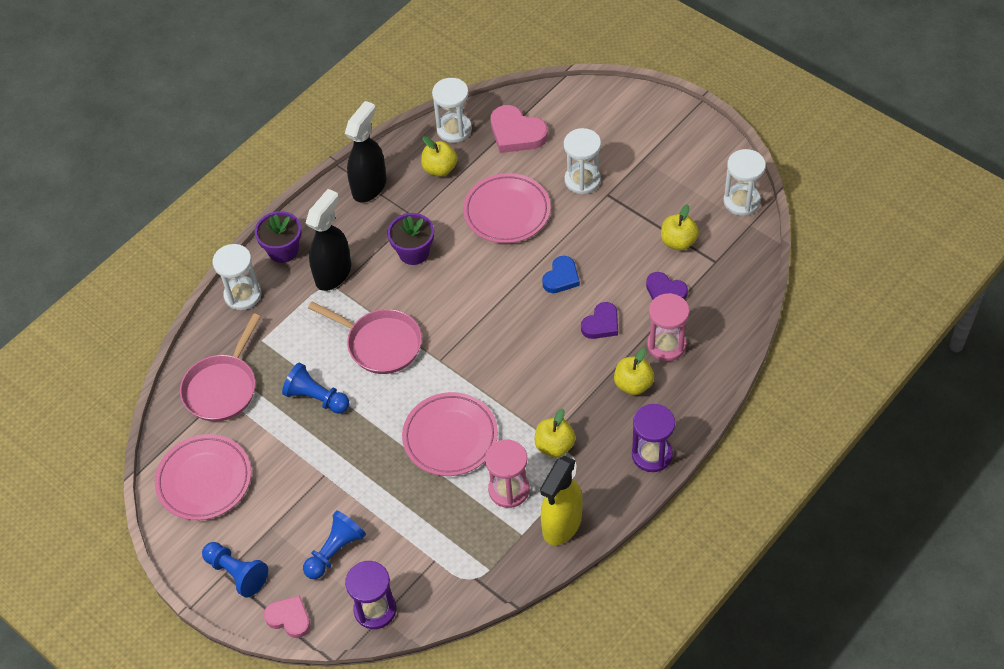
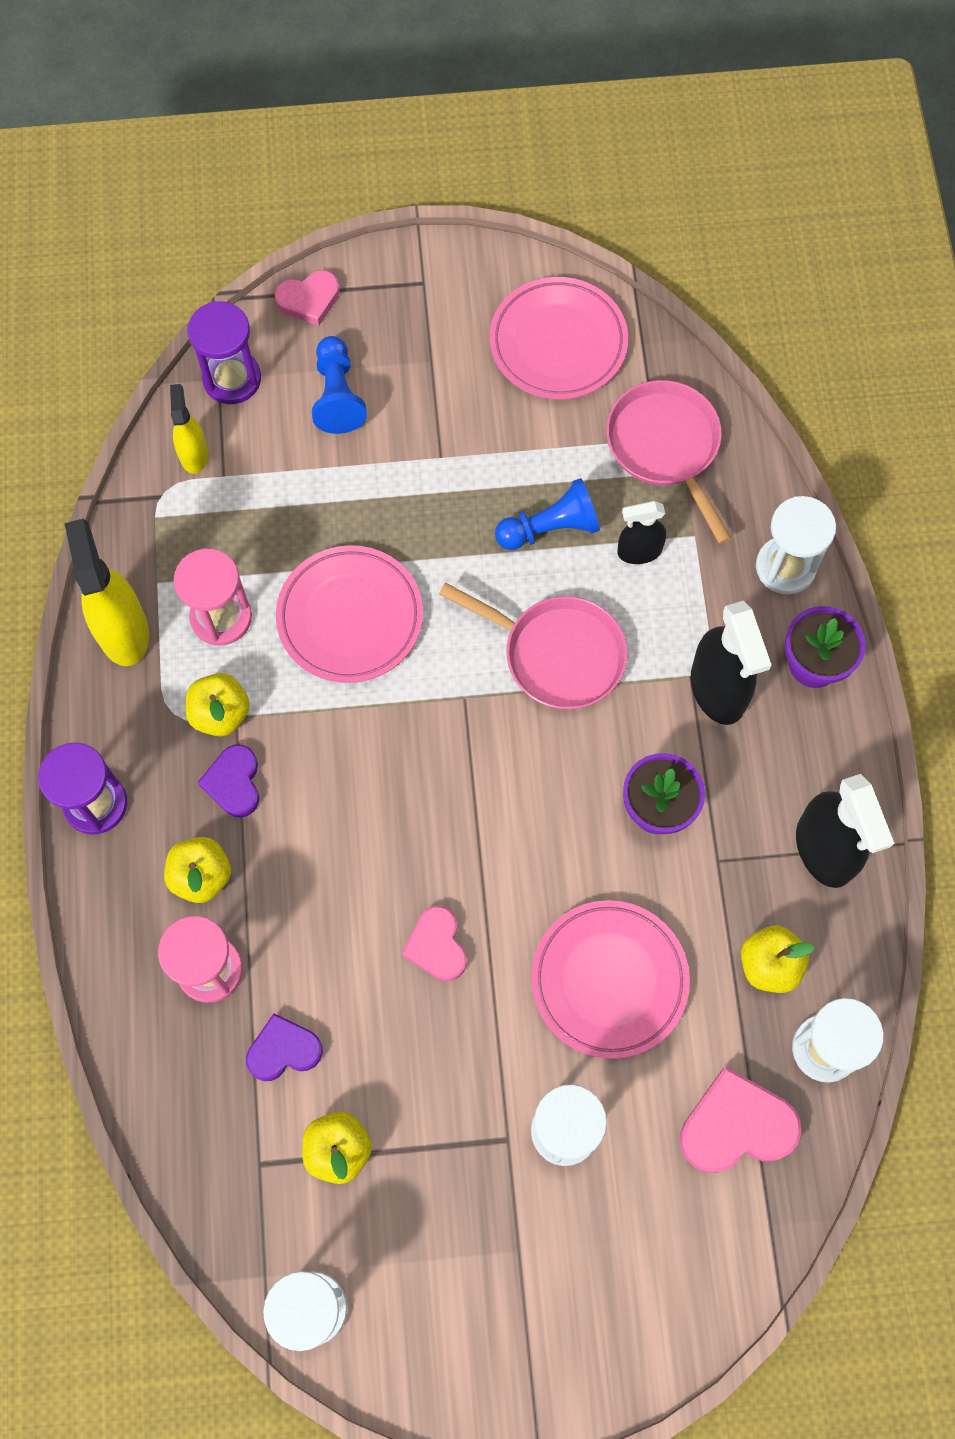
camera: 130 degrees right, 15 degrees up
(237, 573) = (411, 292): blue pawn -> none
(292, 354) = (639, 551): none -> black spray bottle
(380, 343) = (556, 654): pink pan -> pink pan turned 135 degrees counterclockwise
(437, 585) = (194, 454): none -> yellow spray bottle
(561, 277) = (437, 946): blue heart -> pink heart
(601, 324) = (320, 925): purple heart -> purple heart (234, 783)

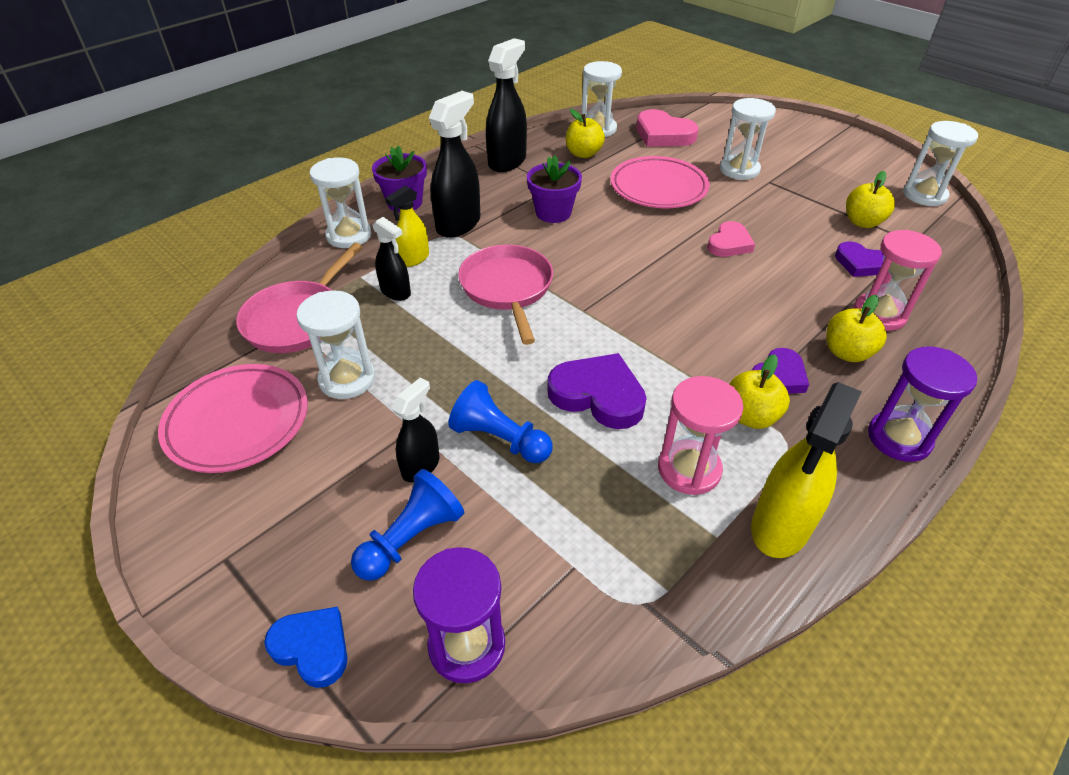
camera: 130 degrees left, 25 degrees down
(194, 454) = (578, 610): yellow spray bottle -> yellow spray bottle (413, 259)
(309, 300) = (312, 647): pink heart -> blue heart
(350, 617) = (598, 395): pink plate -> purple heart
(396, 439) = (421, 466): none -> black spray bottle
(543, 443) = (347, 379): none -> white hourglass
(550, 528) = (418, 338): blue pawn -> blue pawn (499, 439)

